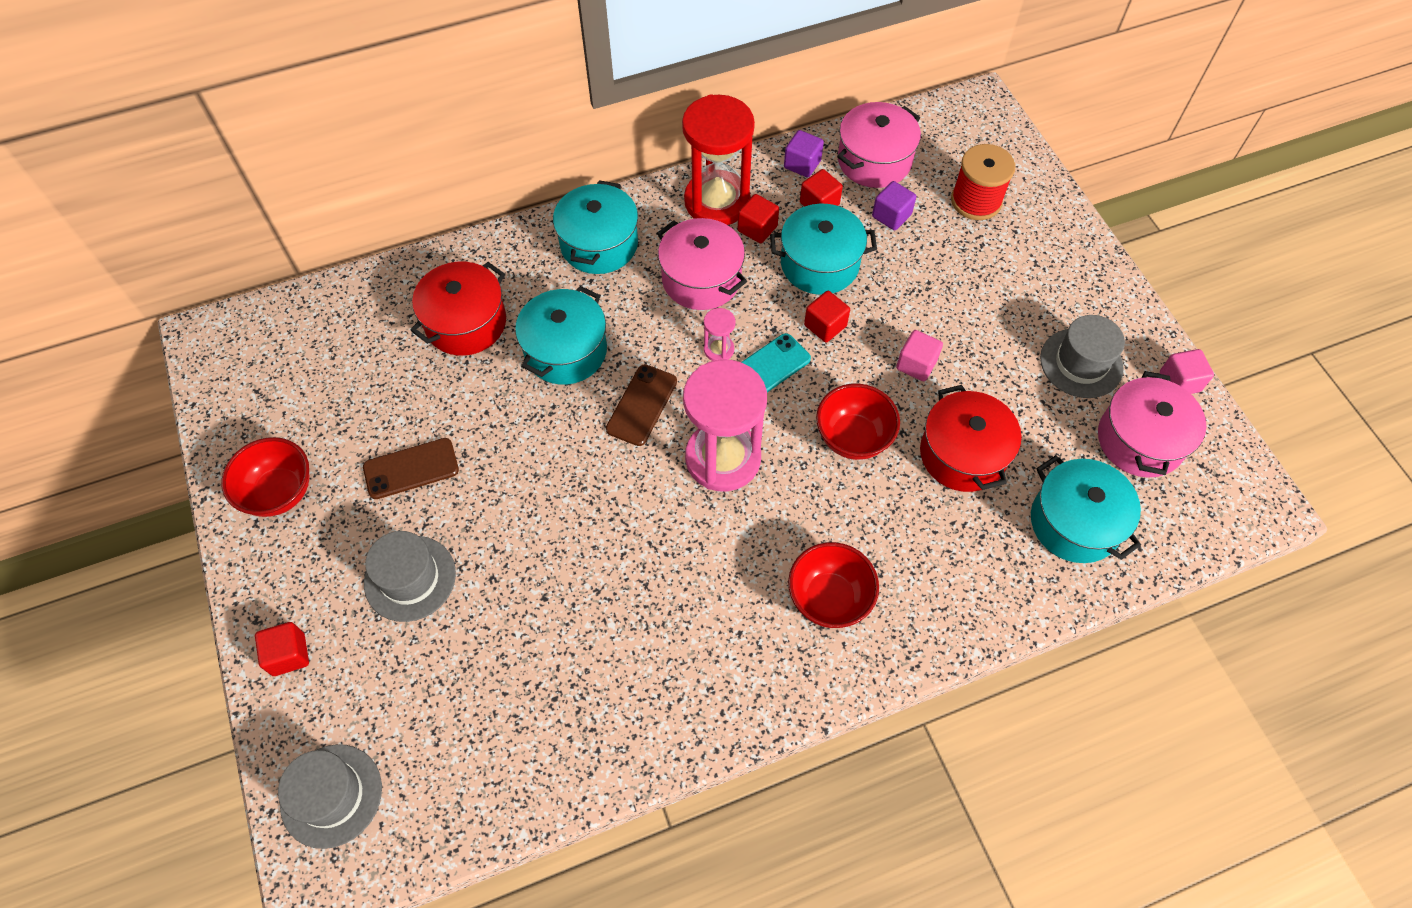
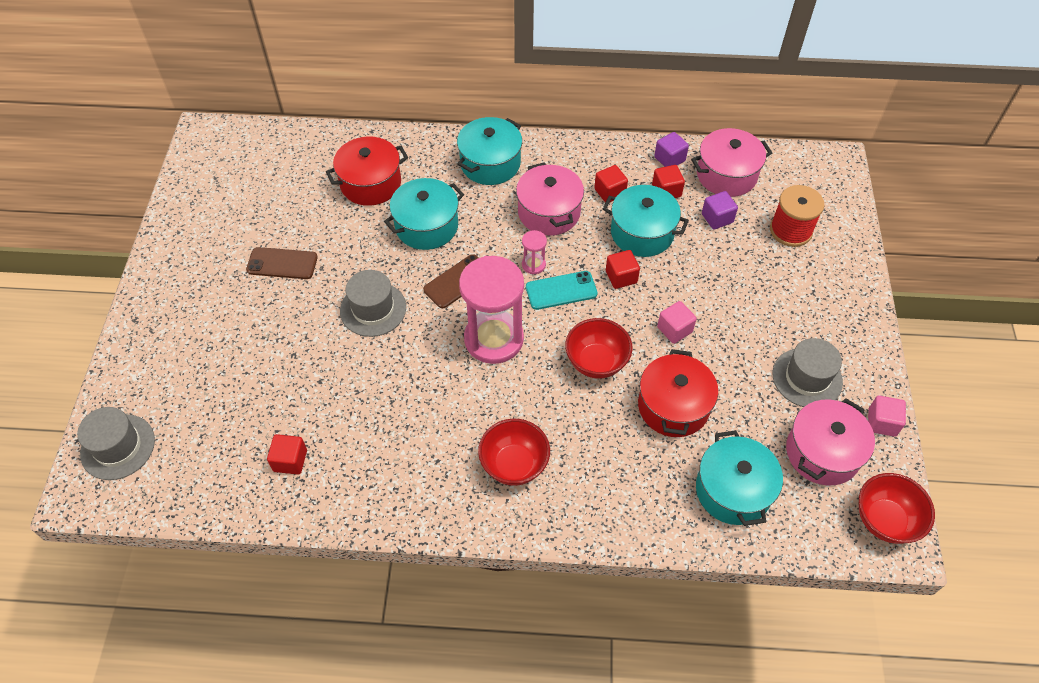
camera: 25 degrees right, 5 degrees down
(280, 492) = (193, 246): red bowl -> red bowl (884, 520)
(289, 654) = (142, 349): red cube -> red cube (290, 460)
(410, 578) = (242, 333): grey hat -> grey hat (373, 309)
(717, 201) = (591, 163): red hourglass -> none

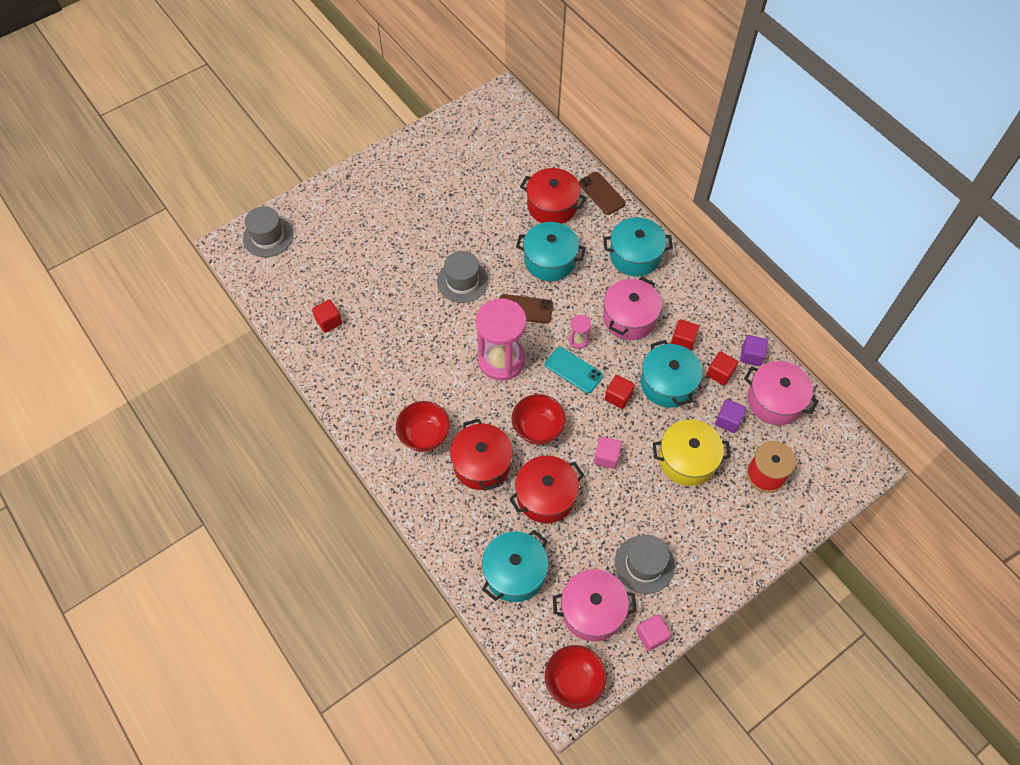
camera: 50 degrees right, 5 degrees up
(282, 263) = (449, 211): brown phone -> brown phone (602, 193)
(591, 436) = (482, 464): none -> red pot
(730, 273) = (687, 460): none -> yellow pot

